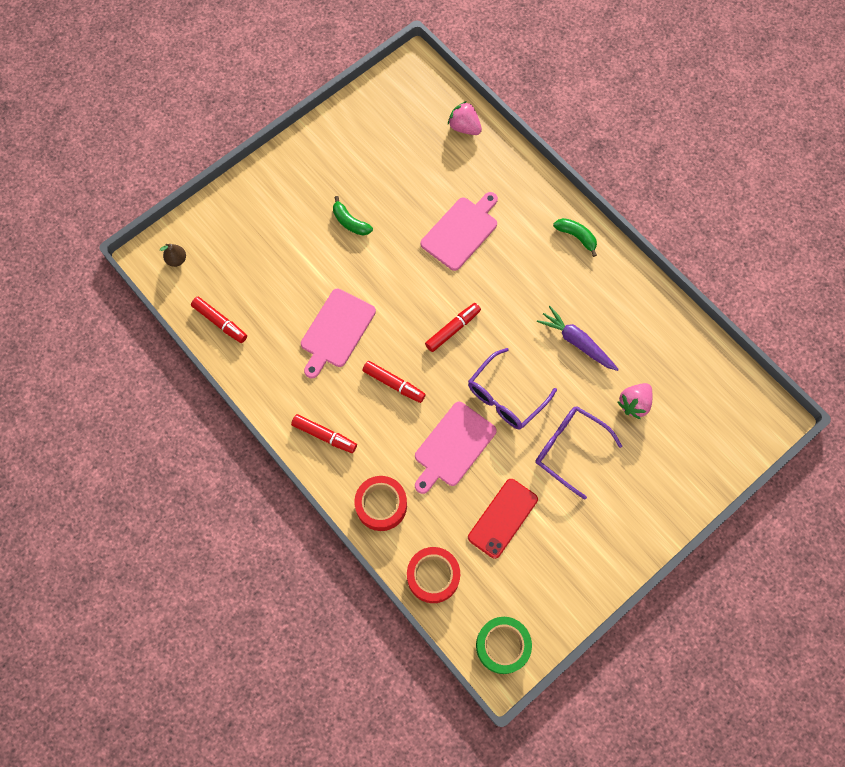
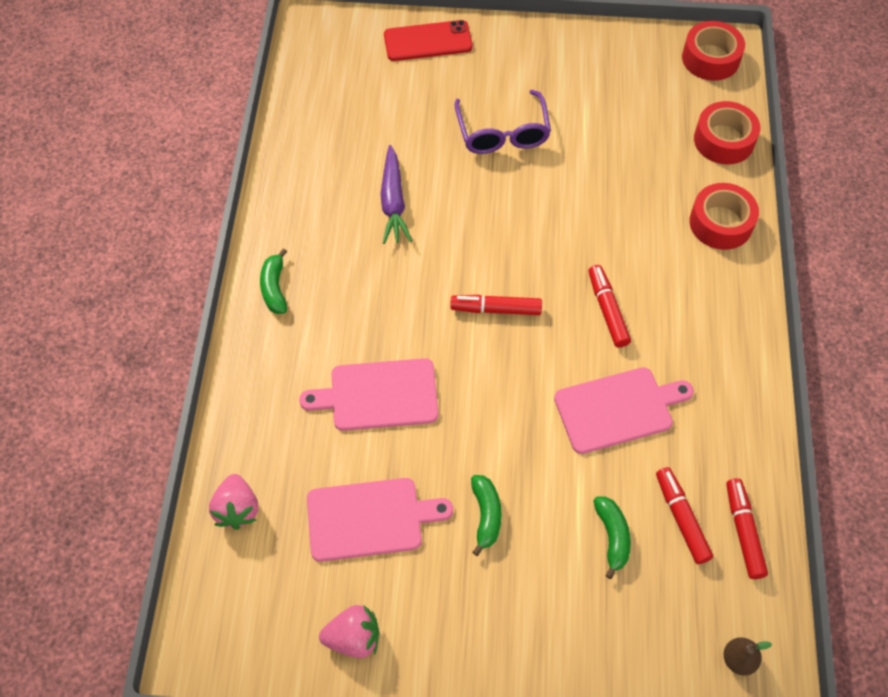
camera: 135 degrees left, 10 degrees down
(281, 264) = (612, 537): none -> green banana
(324, 435) = (723, 321): red marker -> red marker (681, 518)
(453, 446) = (605, 215): pink cutting board -> pink cutting board (370, 519)
(502, 646) = (710, 58): green tape -> red tape
(503, 518) = (618, 132): red phone -> red phone (428, 41)
(506, 396) = (510, 213): purple glasses -> none
(634, 403) = (405, 120): pink strawberry -> pink strawberry (353, 638)

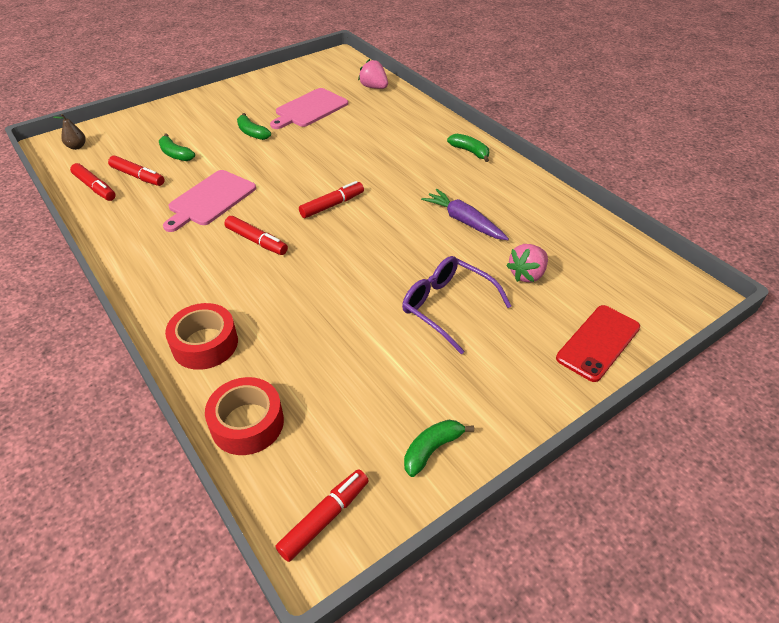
camera: 140 degrees right, 15 degrees down
(353, 638) = (277, 82): pink strawberry -> pink strawberry (527, 274)
(378, 395) = (357, 143): pink cutting board -> none
(614, 52) = (432, 449): none -> green banana
(710, 58) = (324, 518): red tape -> red marker

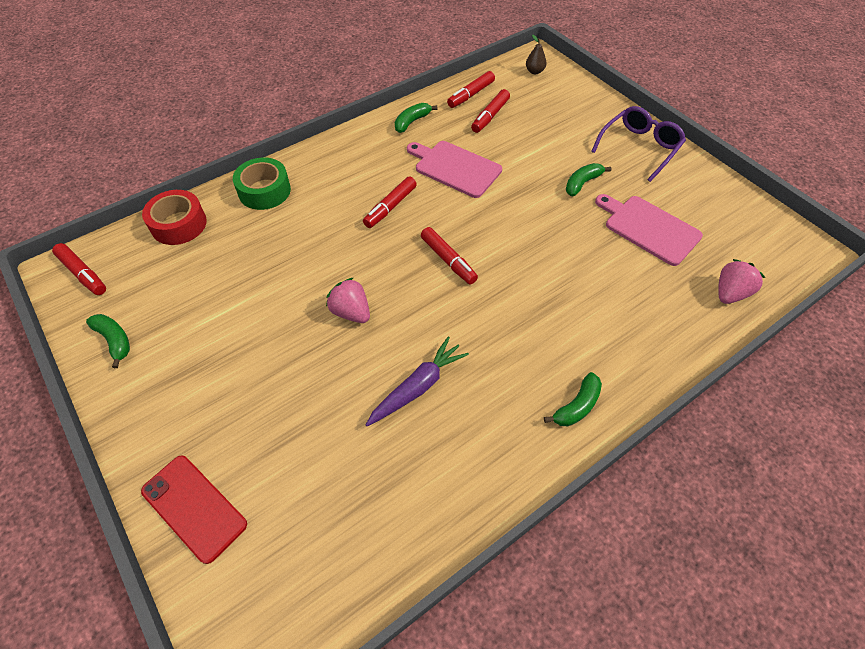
camera: 90 degrees right, 10 degrees up
(175, 154) = (531, 133): green banana -> green banana (412, 122)
(205, 344) = (264, 191): red tape -> green tape
(448, 307) = (275, 361): purple glasses -> purple glasses (639, 148)
(527, 274) = (315, 446): pink strawberry -> pink strawberry (351, 312)

